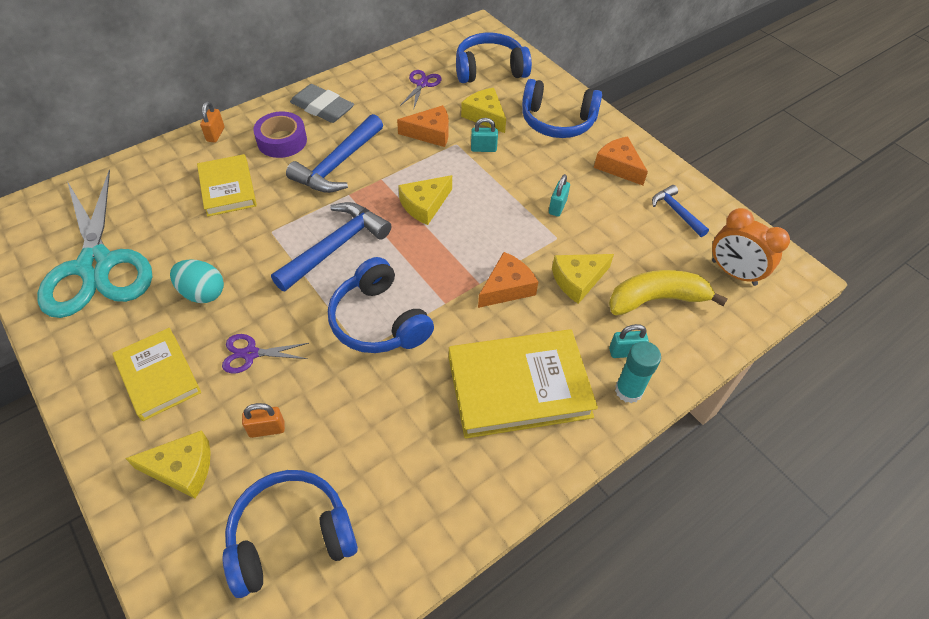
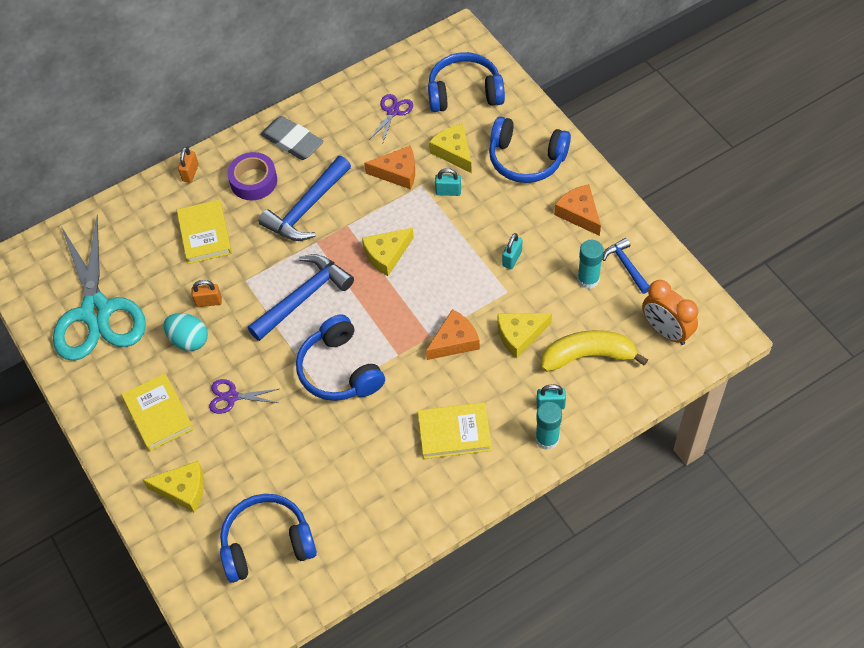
camera: 10 degrees right, 5 degrees up
(267, 429) = (247, 461): orange padlock -> orange padlock (209, 302)
(519, 387) = (454, 433): yellow book -> yellow book, size x0.63
(640, 225) = (588, 279): none -> turquoise glue stick

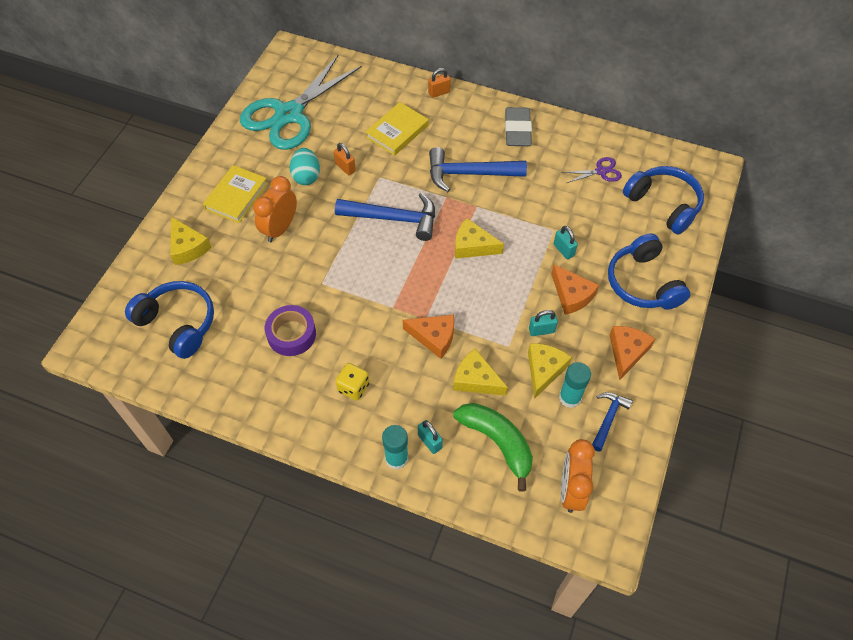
camera: 50 degrees right, 0 degrees up
(232, 397) = (280, 228): purple scissors -> orange clock
(253, 181) = (464, 130): purple tape -> purple tape (291, 334)
(340, 370) = (350, 278): blue headphones -> none
(397, 173) = (550, 208): orange cheese -> orange cheese (571, 295)
(453, 152) = (602, 231): yellow cheese -> yellow cheese (544, 370)
(454, 433) = (353, 387): yellow book -> yellow dice
(588, 356) = (497, 442): yellow banana -> green banana

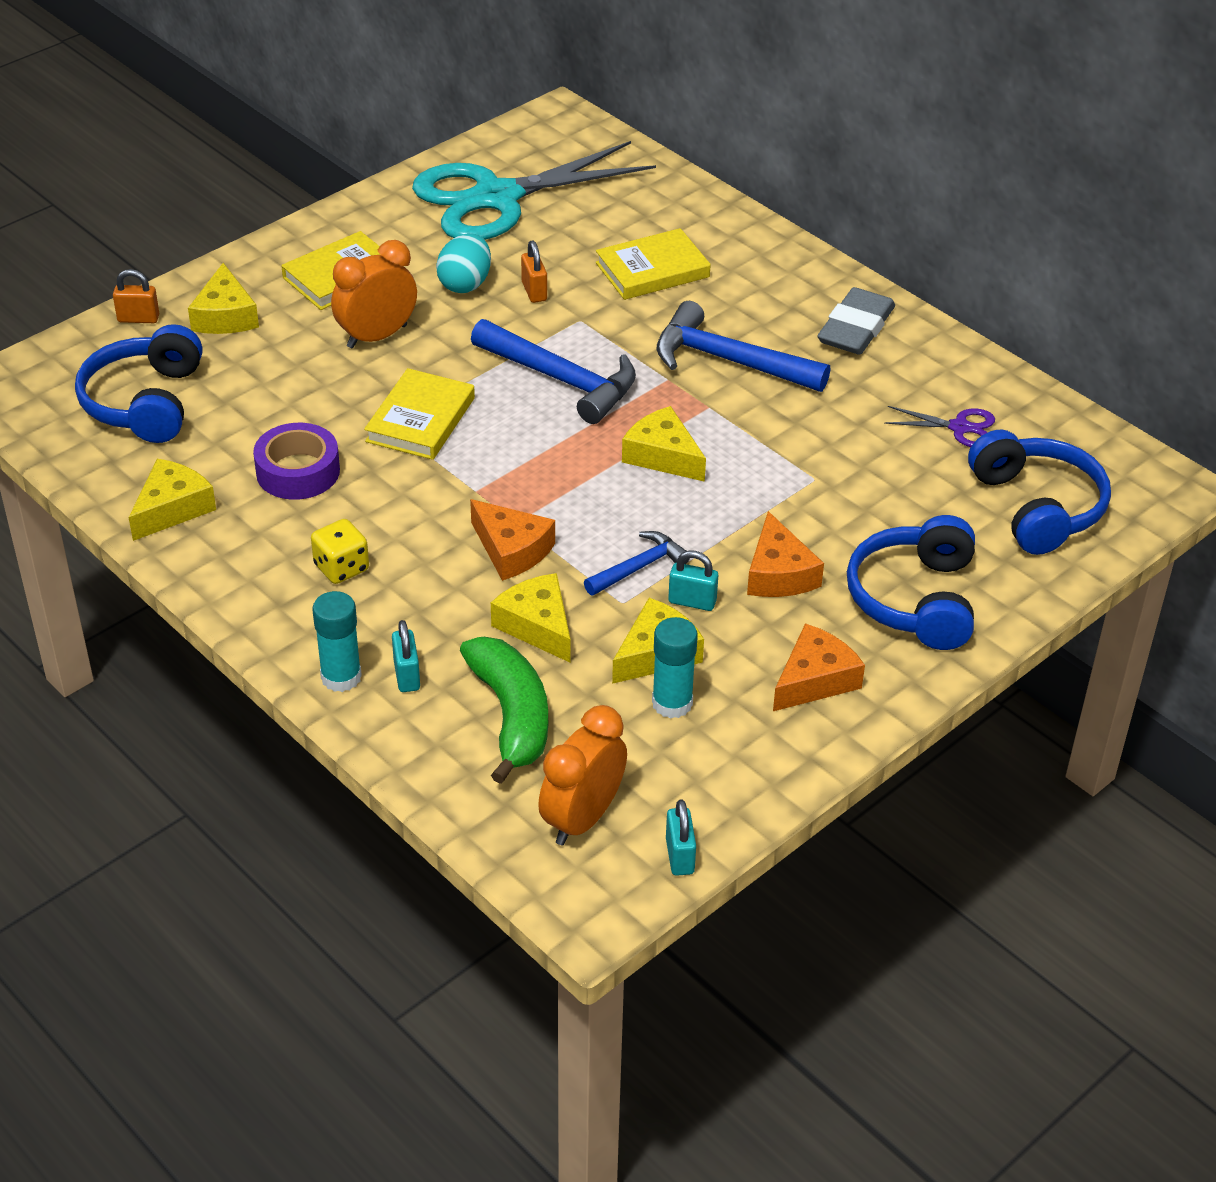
camera: 25 degrees right, 15 degrees down
(178, 323) = (145, 402): blue headphones -> blue headphones turned 150 degrees counterclockwise
(237, 388) = (172, 508): none -> yellow cheese
(336, 273) = (420, 420): none -> yellow book
(439, 93) = (760, 240): orange padlock -> orange padlock (138, 318)
(563, 250) = (811, 510): turquoise padlock -> turquoise padlock (679, 856)
(608, 419) = (715, 753): blue hammer -> blue hammer (639, 567)

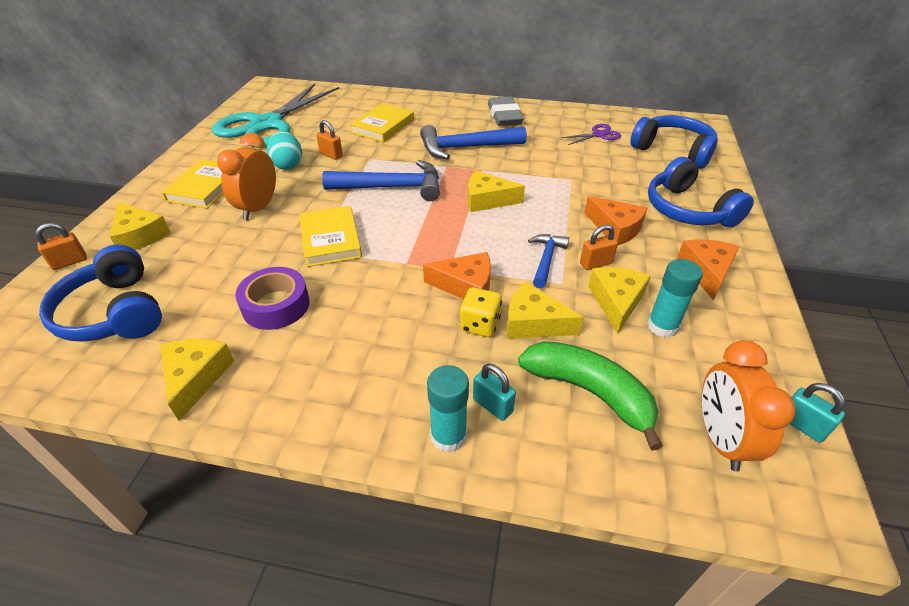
camera: 35 degrees left, 0 degrees up
(341, 568) = (368, 354): yellow dice -> yellow dice (480, 325)
(692, 601) = (595, 263): turquoise padlock -> orange padlock

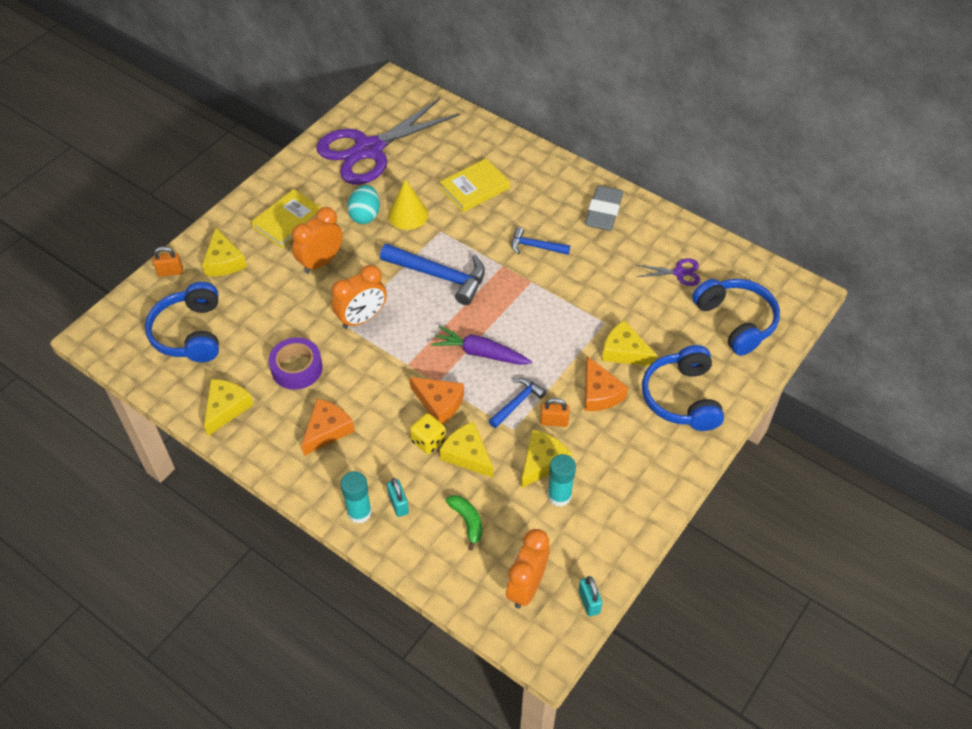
camera: 25 degrees right, 10 degrees up
(267, 124) = (369, 149): turquoise scissors -> purple scissors
(330, 240) = (362, 318): yellow book -> orange clock
(331, 155) = (408, 214): orange padlock -> yellow cone
(466, 147) = (535, 246): blue hammer -> blue hammer, size x0.56
(476, 232) = (480, 353): none -> purple carrot
(487, 200) = (512, 321): yellow cheese -> yellow cheese (624, 351)
(589, 392) = (467, 521): green banana -> green banana, size x0.56
(706, 272) = (637, 464): orange cheese -> orange cheese (327, 430)

